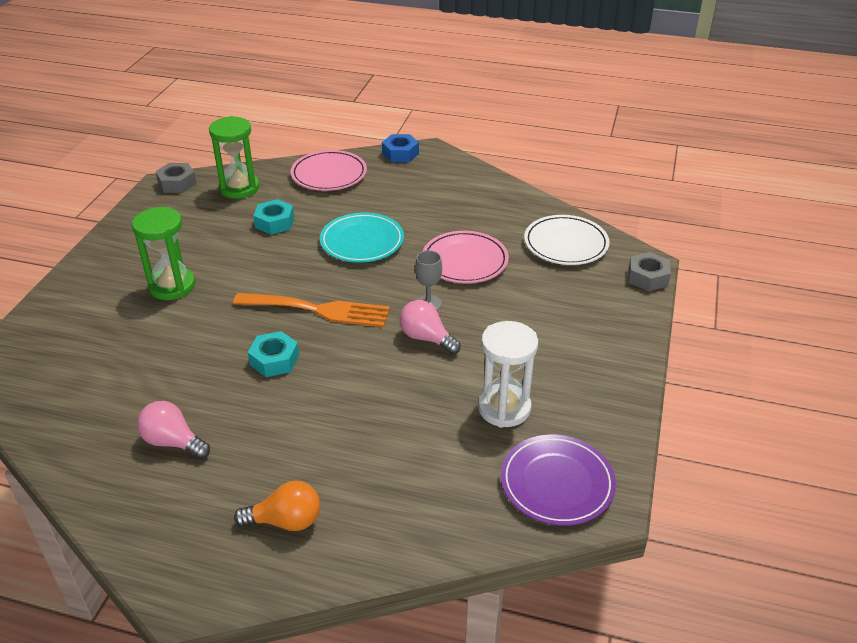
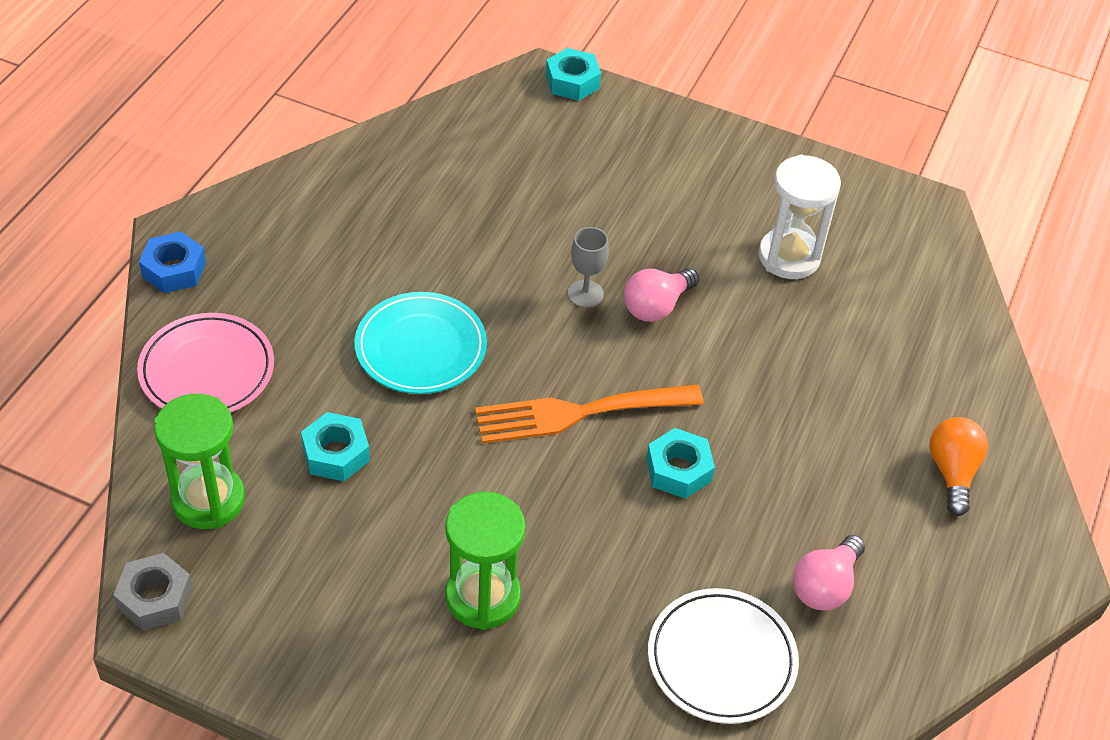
camera: 85 degrees left, 10 degrees up
(319, 310) = (578, 413): orange fork -> orange fork turned 120 degrees counterclockwise
(465, 261) = (498, 242): pink plate -> none
(557, 483) = (901, 237): purple plate -> none
(566, 244) = (483, 135): white plate -> white plate (721, 659)
(647, 277) = (572, 82): grey nut -> turquoise nut

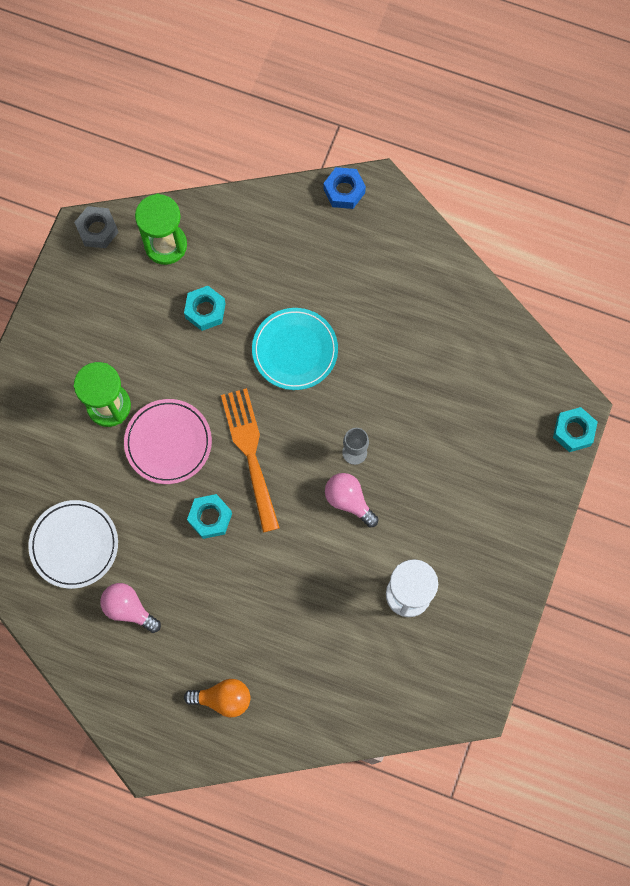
camera: 90 degrees right, 25 degrees up
(207, 370) = (263, 226): pink plate -> pink plate (168, 442)

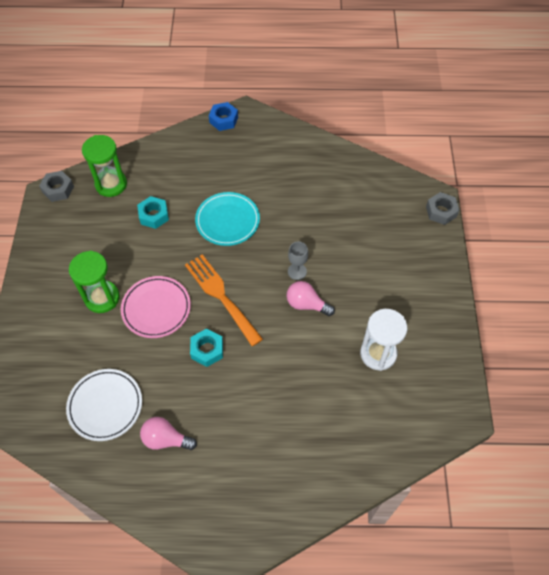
camera: 20 degrees left, 15 degrees down
(223, 698) = (268, 482): orange light bulb -> none
(573, 431) = (441, 211): turquoise nut -> grey nut

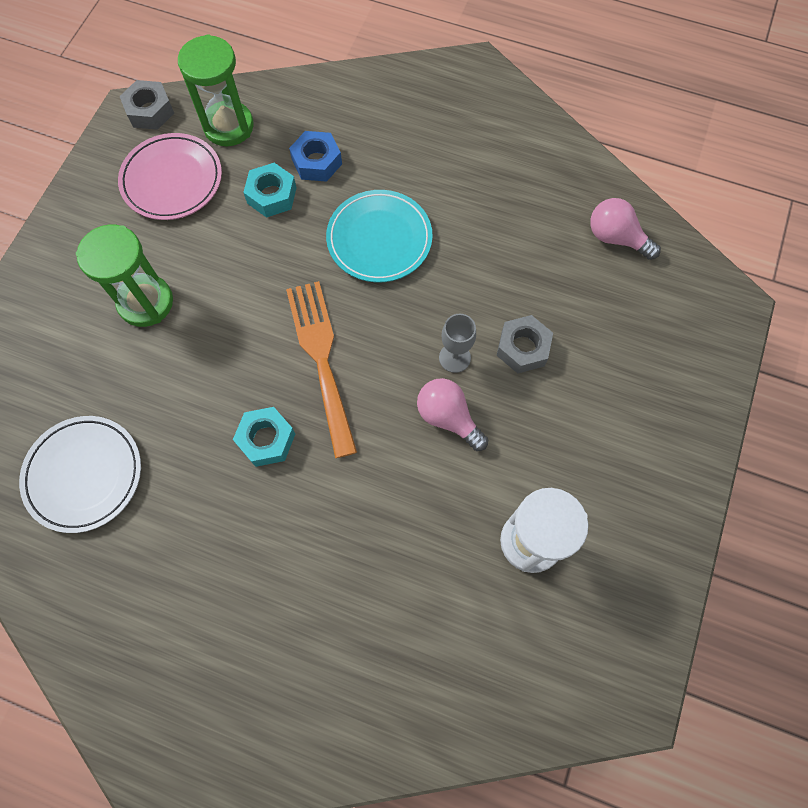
camera: 20 degrees right, 10 degrees up
(156, 308) = (217, 346): pink plate -> pink plate (172, 180)
(166, 439) = (149, 561): pink light bulb -> pink light bulb (616, 238)
(223, 120) = (437, 72): blue nut -> blue nut (317, 162)
(441, 211) = (731, 332): grey nut -> grey nut (522, 348)

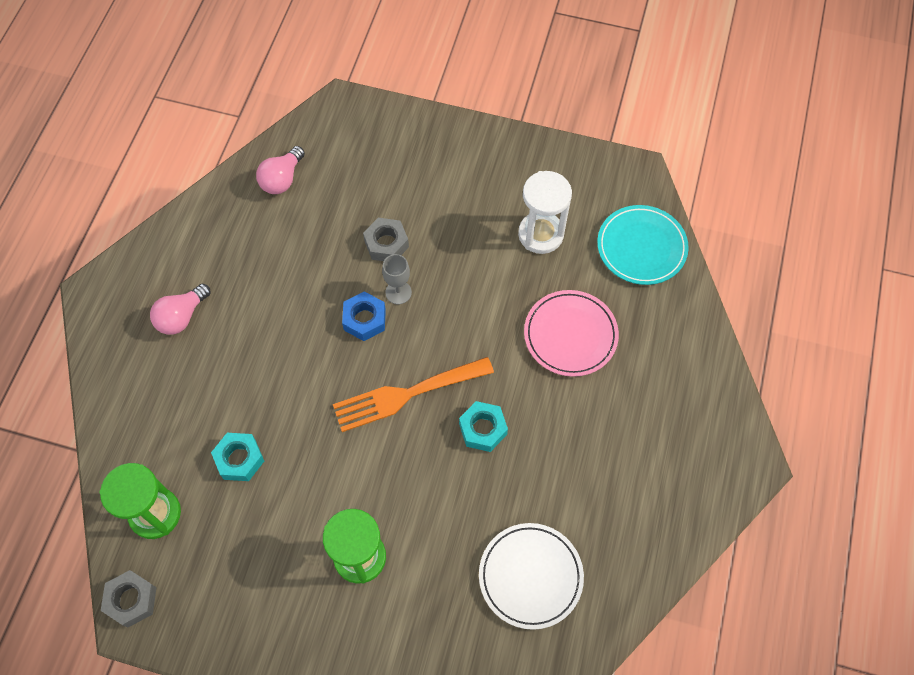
camera: 95 degrees left, 5 degrees down
(172, 180) = (221, 559): pink plate -> pink plate (570, 335)
(317, 162) = (201, 423): blue nut -> blue nut (364, 319)
(379, 239) = (286, 359): turquoise plate -> turquoise plate (641, 247)
(448, 417) = (450, 294): pink light bulb -> pink light bulb (181, 317)

